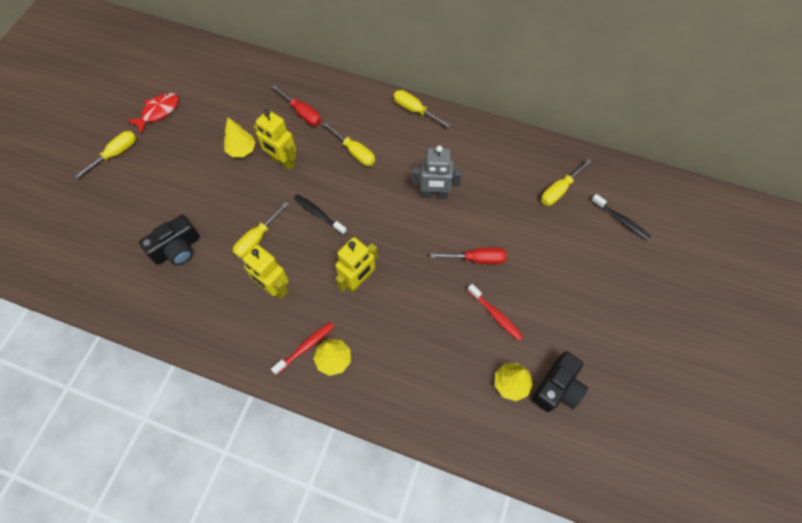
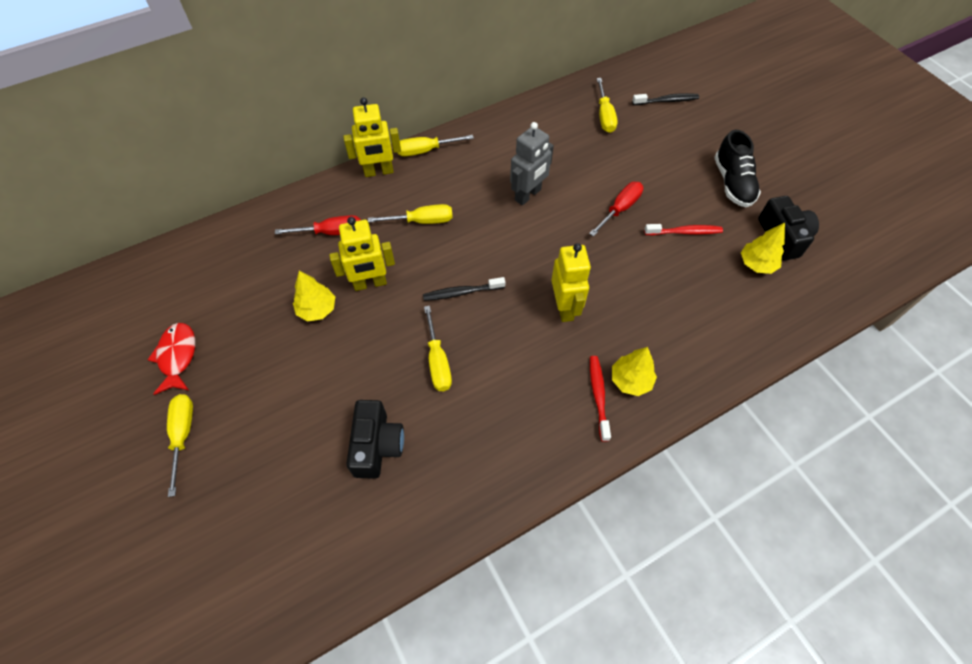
camera: 50 degrees left, 5 degrees down
(274, 288) = (509, 382): yellow robot -> yellow robot (379, 172)
(579, 319) = (732, 183): none -> black shoe

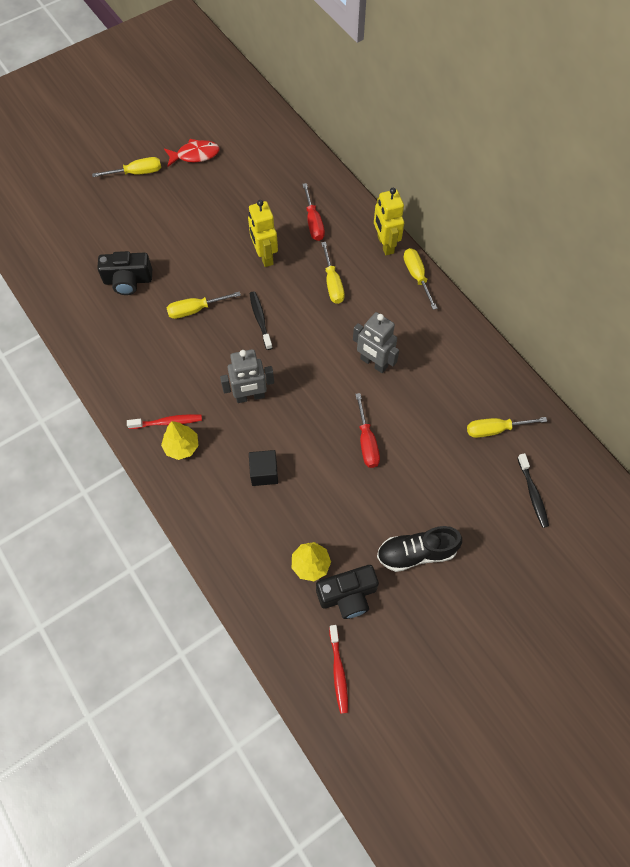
camera: 85 degrees right, 5 degrees up
(317, 309) = (238, 226): yellow tree -> none
(565, 307) = (250, 396): yellow robot -> grey robot
(620, 208) = (367, 442): red screwdriver -> red screwdriver turned 45 degrees clockwise
(659, 298) = (264, 473): none -> black cube
(685, 232) = (344, 500): red toothbrush -> red toothbrush (338, 672)

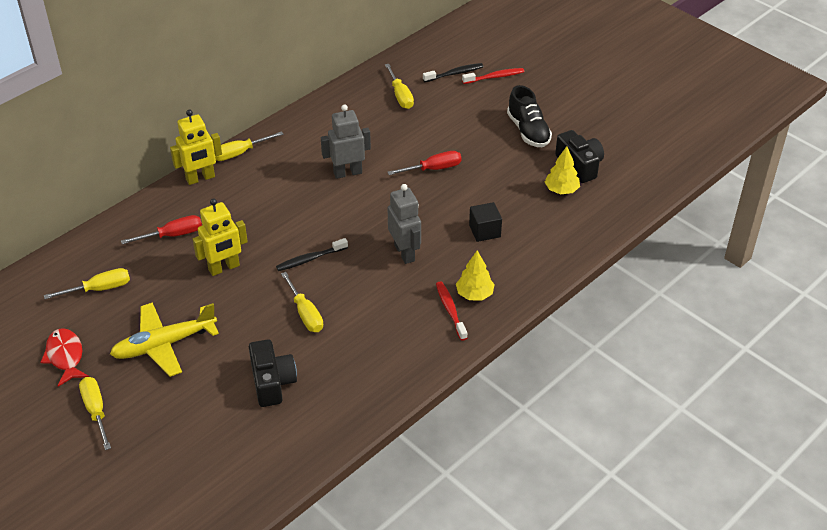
camera: 100 degrees left, 20 degrees down
(189, 213) = (164, 345): none -> yellow plane
(332, 284) = (256, 211): yellow screwdriver -> yellow screwdriver (100, 289)
(338, 672) = (643, 164): red toothbrush -> red toothbrush (495, 77)
(373, 363) = (347, 173): grey robot -> grey robot turned 135 degrees counterclockwise

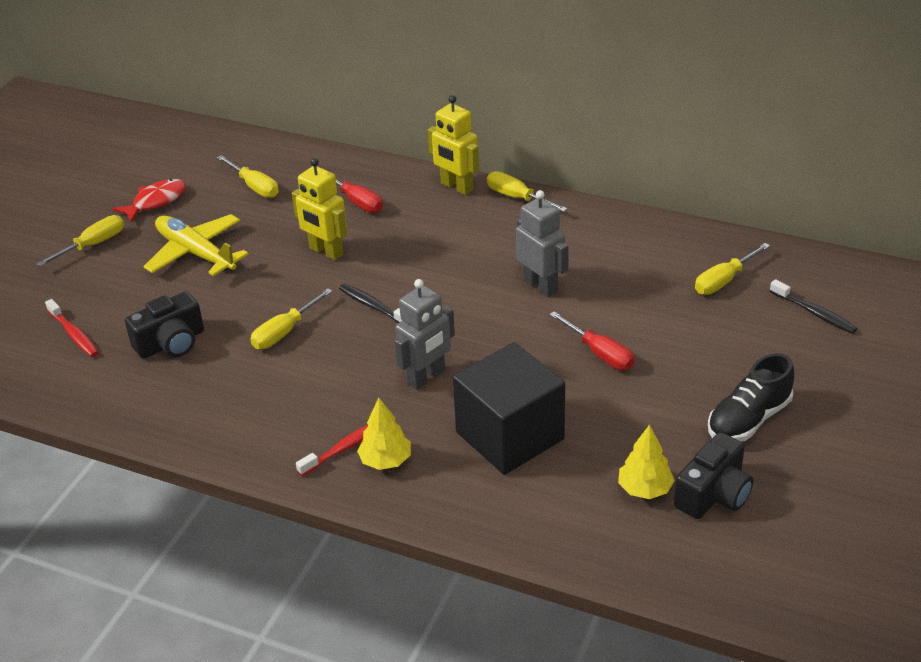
camera: 70 degrees right, 5 degrees down
(484, 231) = (510, 436): black cube -> black cube, size x2.12
(495, 77) = (842, 352): red toothbrush -> red toothbrush (74, 334)

